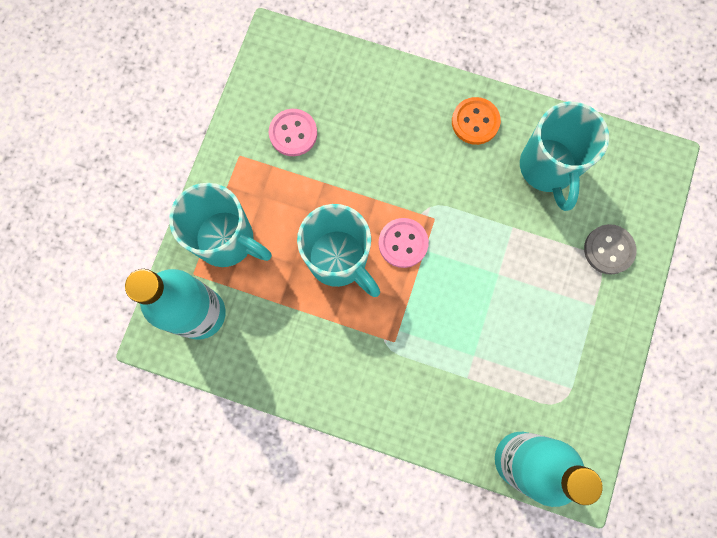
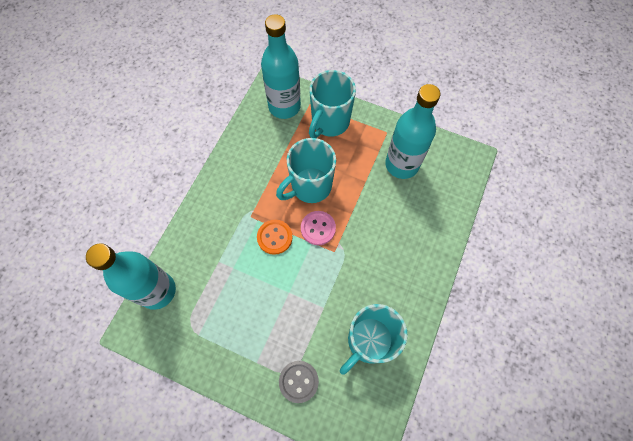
camera: 95 degrees right, 10 degrees down
(293, 133) = (401, 165): pink button -> turquoise bottle
(475, 122) = (408, 289): orange button -> orange button (274, 237)
(547, 168) = (368, 341): turquoise mug -> turquoise mug turned 45 degrees counterclockwise

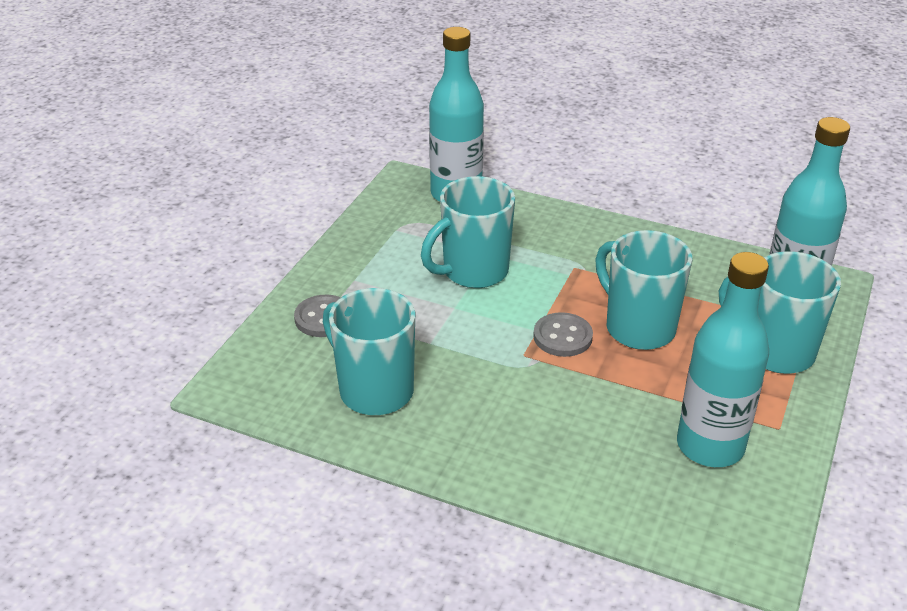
camera: 90 degrees right, 30 degrees down
(252, 279) = (473, 272): none -> turquoise mug
(274, 237) = (542, 291): orange button -> none
(318, 228) = (562, 337): pink button -> grey button

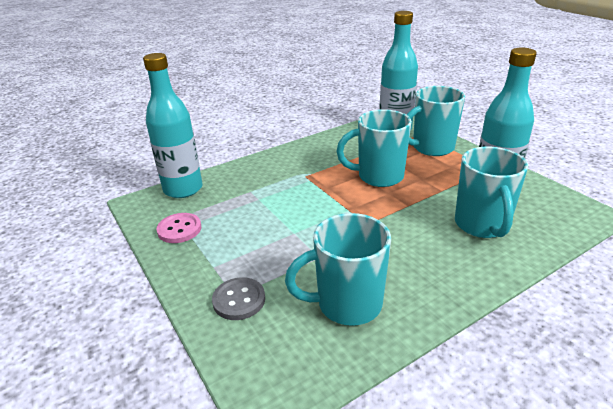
camera: 55 degrees left, 5 degrees down
(388, 229) = (179, 229): none -> pink button
(473, 272) = (267, 212): turquoise mug -> turquoise mug (482, 225)
(562, 337) = (363, 203): grey button -> none

